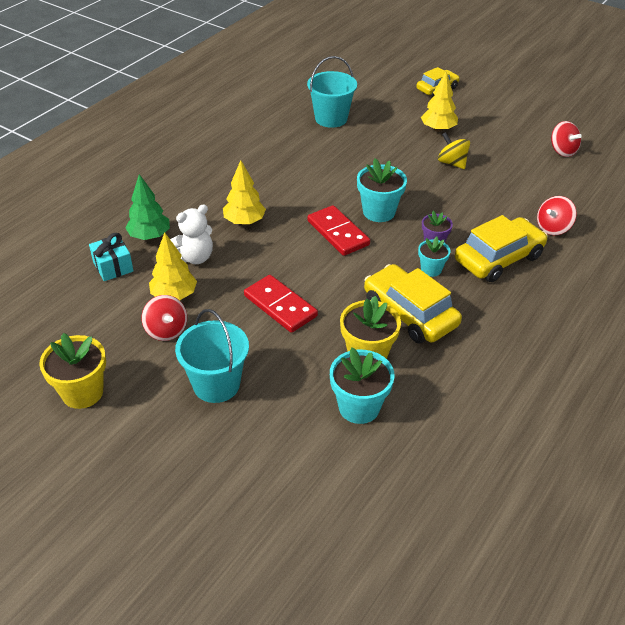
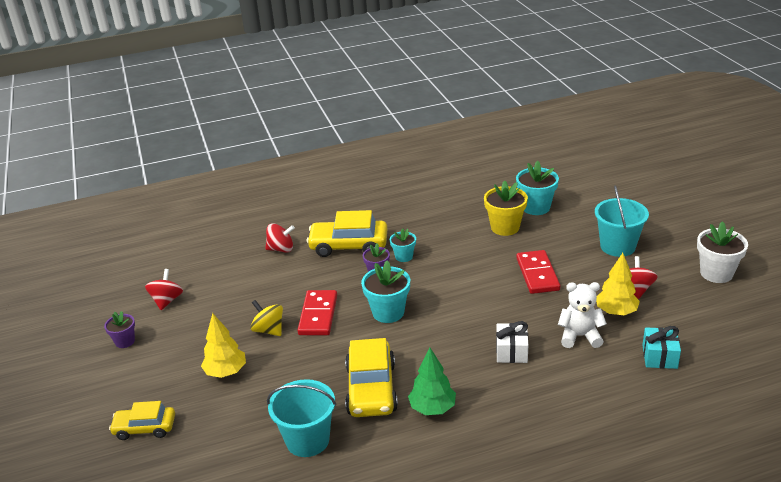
camera: 140 degrees left, 10 degrees down
(82, 392) = (716, 273): yellow flower pot -> white flower pot
(149, 236) = (611, 373): green tree -> green tree (432, 408)
(244, 221) = (511, 351): yellow tree -> white gift
(338, 233) = (441, 309): red domino -> red domino (318, 315)
(410, 313) = (452, 238): yellow car -> yellow car (371, 389)
(452, 163) = (269, 330): yellow spinning top -> yellow spinning top turned 135 degrees clockwise
(537, 118) = (125, 341): none -> purple flower pot

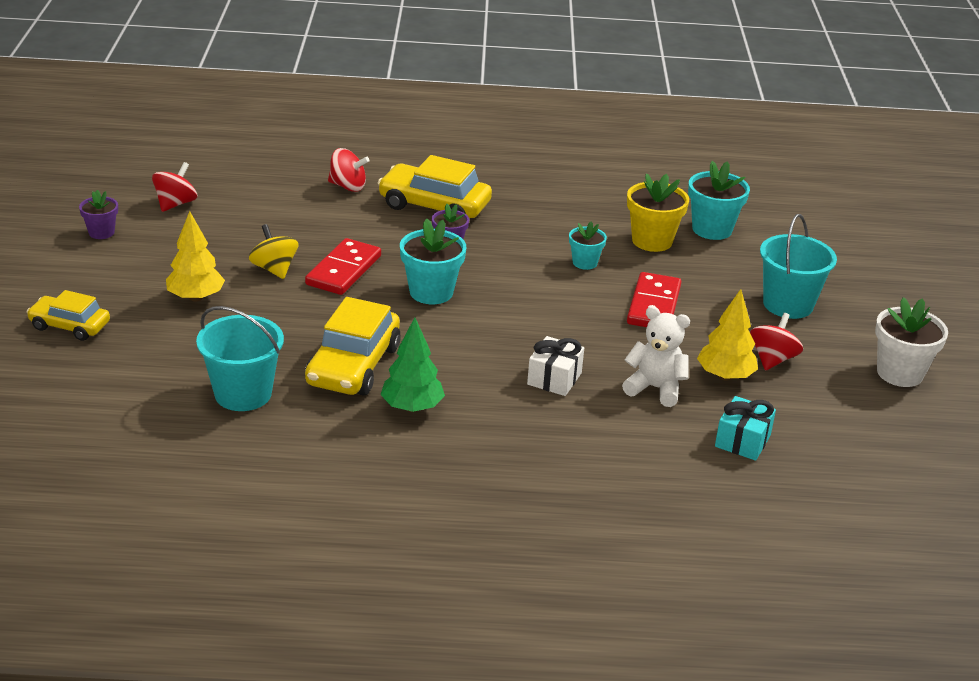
camera: 15 degrees right, 0 degrees up
(404, 256) = (495, 237): turquoise flower pot -> turquoise flower pot (585, 263)

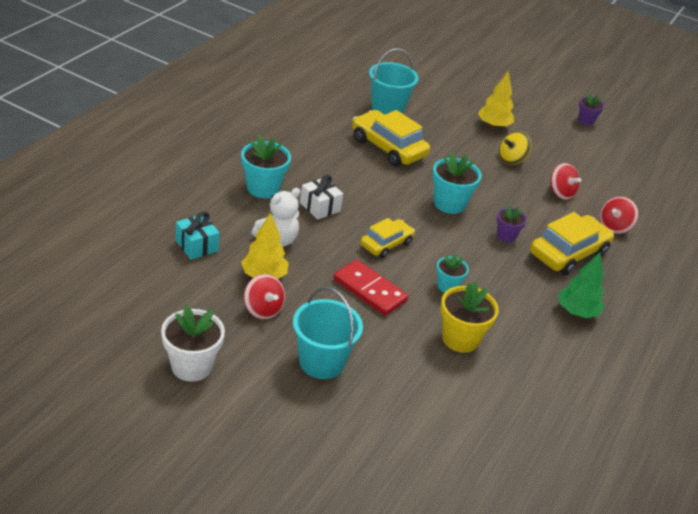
camera: 115 degrees right, 5 degrees up
(70, 326) = (486, 85): yellow car -> yellow car (386, 244)
(175, 204) = (613, 154): red spinning top -> red spinning top (561, 193)
(274, 269) = (511, 160): yellow spinning top -> yellow spinning top turned 150 degrees clockwise
(344, 270) = (496, 182): red domino -> none
(412, 407) = (334, 150): green tree -> green tree (576, 312)
(712, 229) = (460, 386): turquoise flower pot -> turquoise flower pot (263, 188)

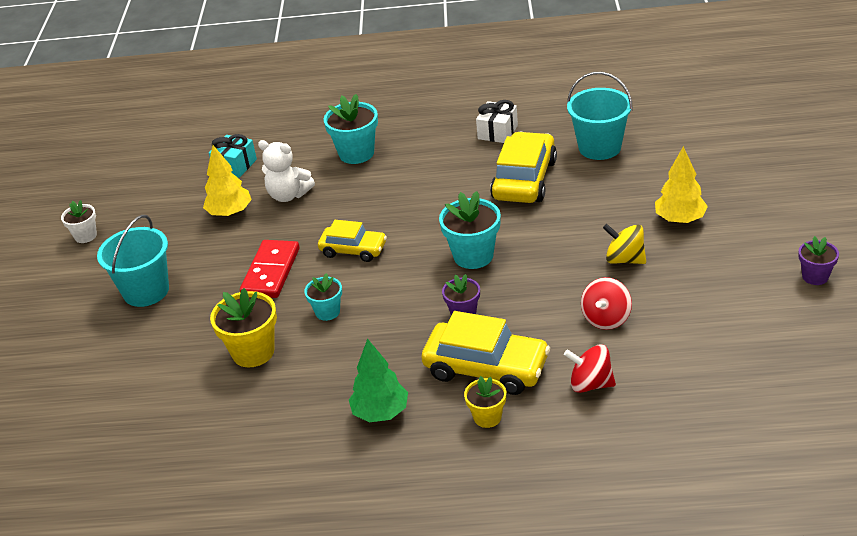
camera: 70 degrees right, 0 degrees up
(191, 366) = (85, 236): white flower pot -> white flower pot, size x0.60
(263, 309) = (185, 233): red spinning top -> none
(320, 207) = (366, 192): white gift -> white gift (497, 132)
(614, 274) = (487, 417): none -> yellow flower pot

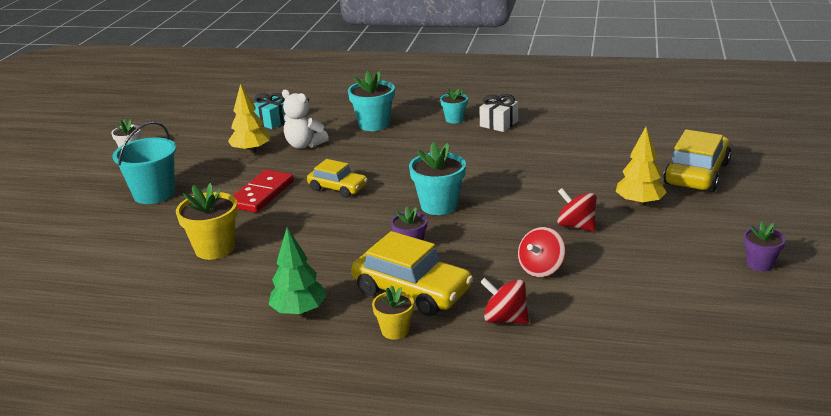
camera: 10 degrees right, 10 degrees down
(327, 312) = (293, 229): turquoise flower pot -> turquoise flower pot (454, 119)
(524, 180) = (508, 158): yellow car -> yellow car (696, 174)
(599, 147) = (584, 144): turquoise bucket -> none
(624, 259) = (576, 226): yellow spinning top -> red spinning top

